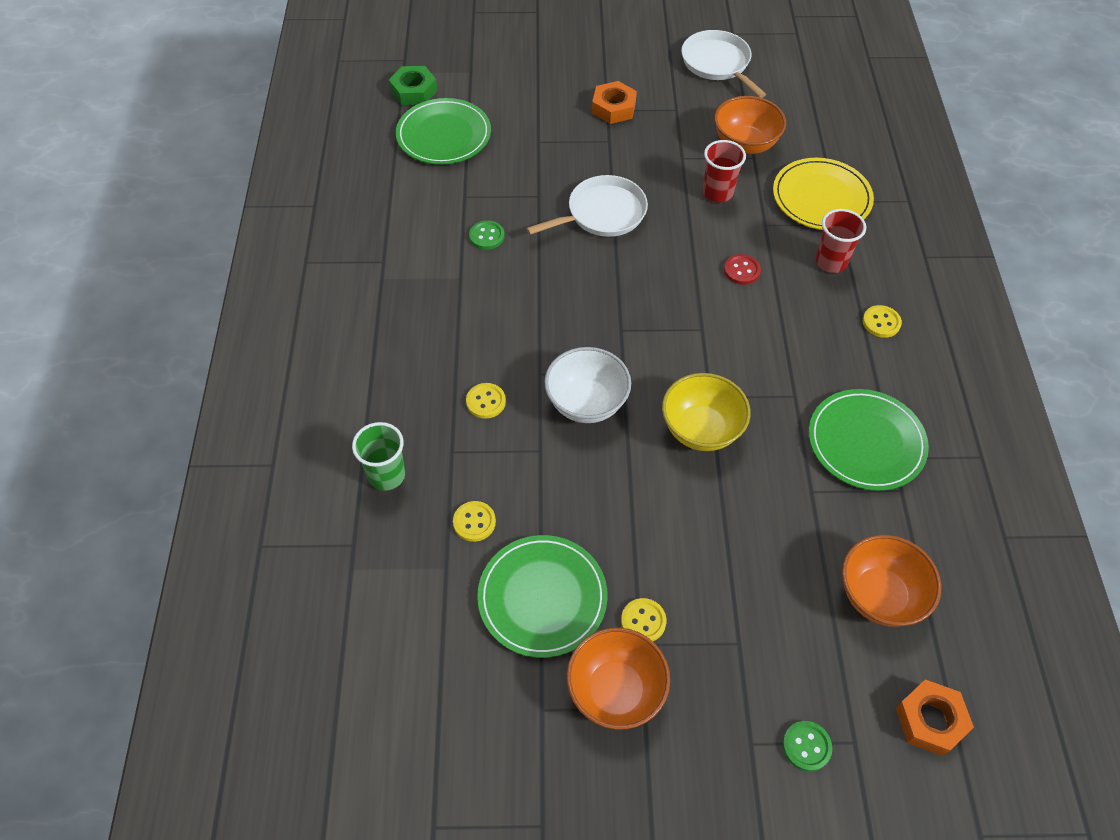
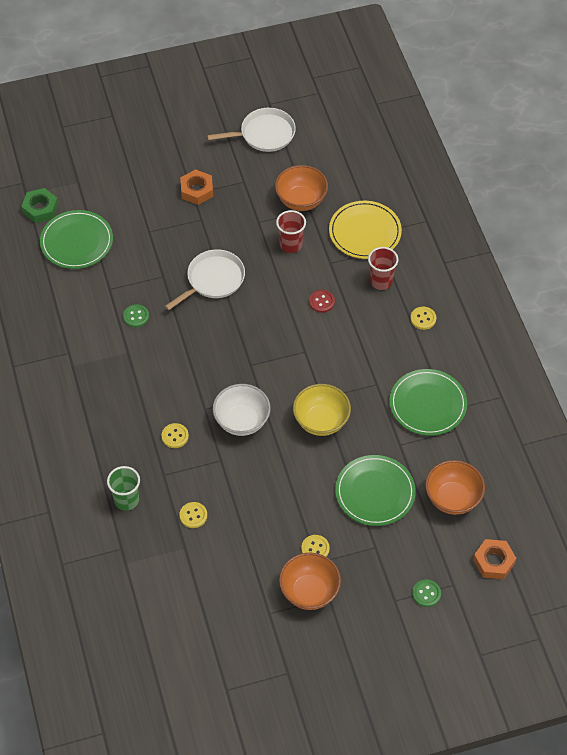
camera: 15 degrees left, 0 degrees up
(542, 597) = (250, 550): green plate -> green plate (375, 492)
(717, 63) = (264, 134): white pan -> white pan turned 120 degrees clockwise

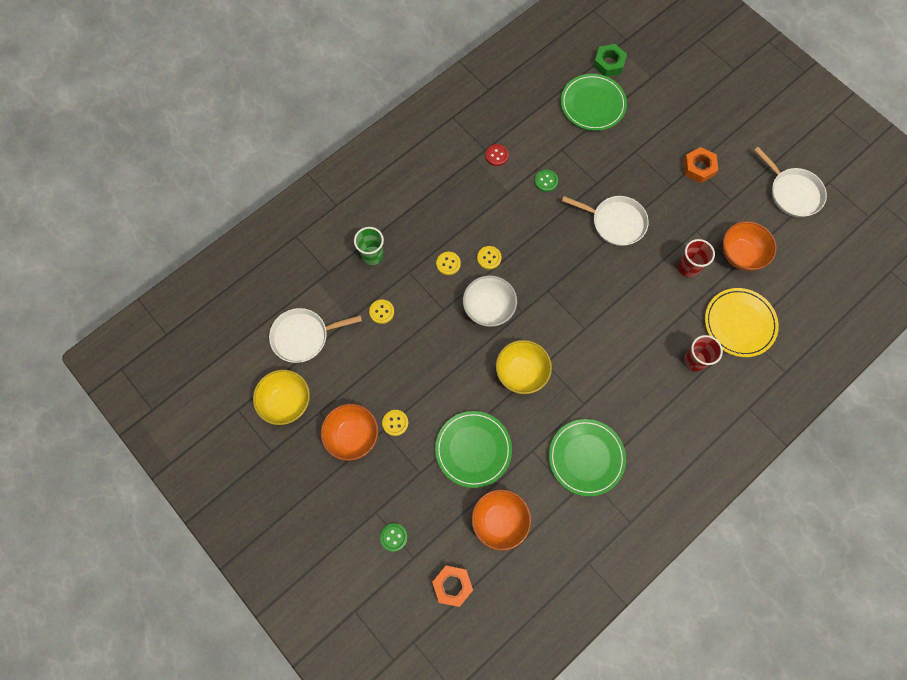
camera: 65 degrees right, 15 degrees up
(180, 598) = (303, 336): none -> white pan
(243, 640) = (286, 402): none -> yellow bowl
(321, 302) = (643, 319): red button -> red button (497, 155)
(423, 319) = (675, 415): yellow button -> yellow button (489, 258)

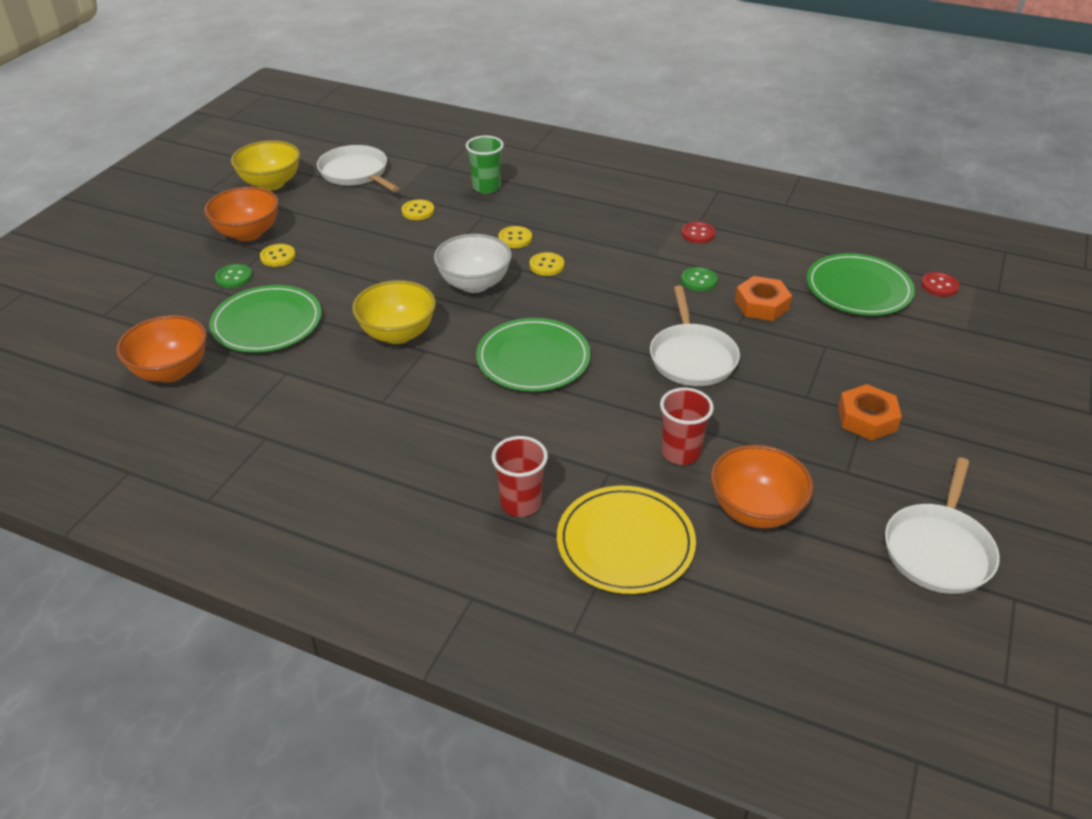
camera: 65 degrees right, 30 degrees down
(393, 537) = (126, 294): green button -> green button (234, 277)
(452, 585) = (69, 355): orange nut -> orange nut (761, 305)
(586, 457) = (296, 426): green plate -> green plate (533, 359)
(609, 63) = (939, 286): green nut -> red button

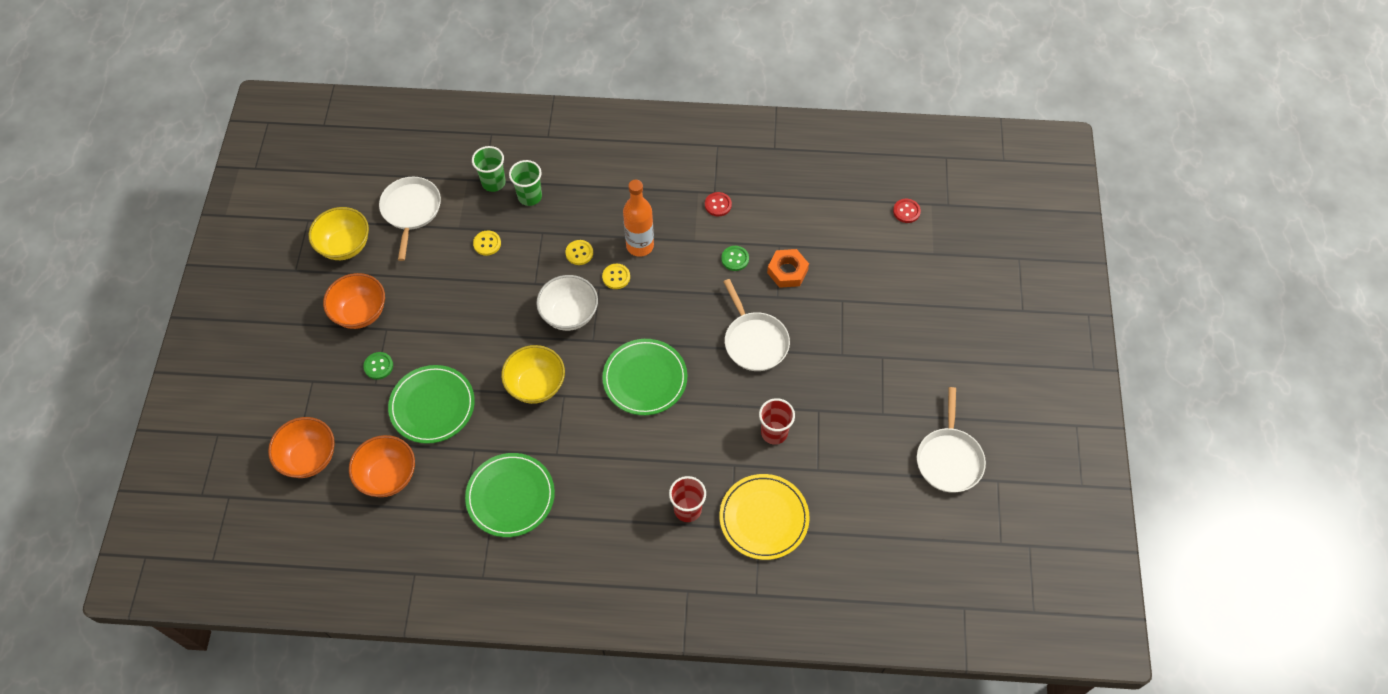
camera: 20 degrees left, 20 degrees up
(278, 257) = (400, 332): yellow button -> none
(355, 173) = (411, 210): white pan -> white pan turned 60 degrees clockwise
(454, 170) = (493, 182): none -> green cup
(588, 247) = (640, 246): none -> orange bottle
(755, 510) = (834, 465): orange bowl -> orange bowl (309, 457)
(858, 288) = (851, 232): green plate -> green plate (510, 496)
(867, 418) = (884, 362): orange nut -> none

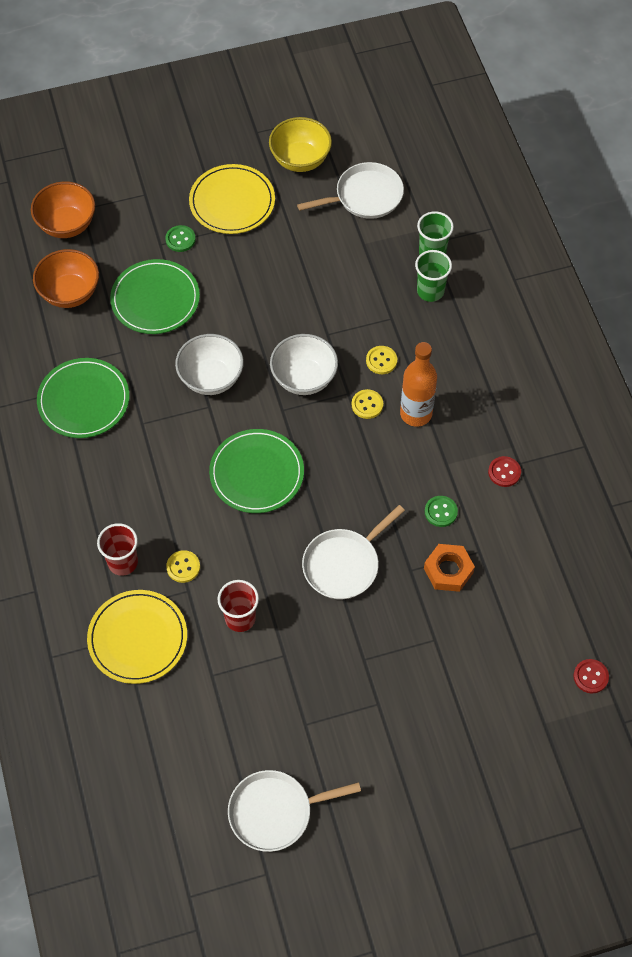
camera: 70 degrees right, 0 degrees up
(360, 312) = (232, 202): orange bowl -> yellow plate
(487, 243) = (356, 275): yellow button -> yellow button (183, 567)
(536, 385) = (211, 378): yellow bowl -> white bowl

